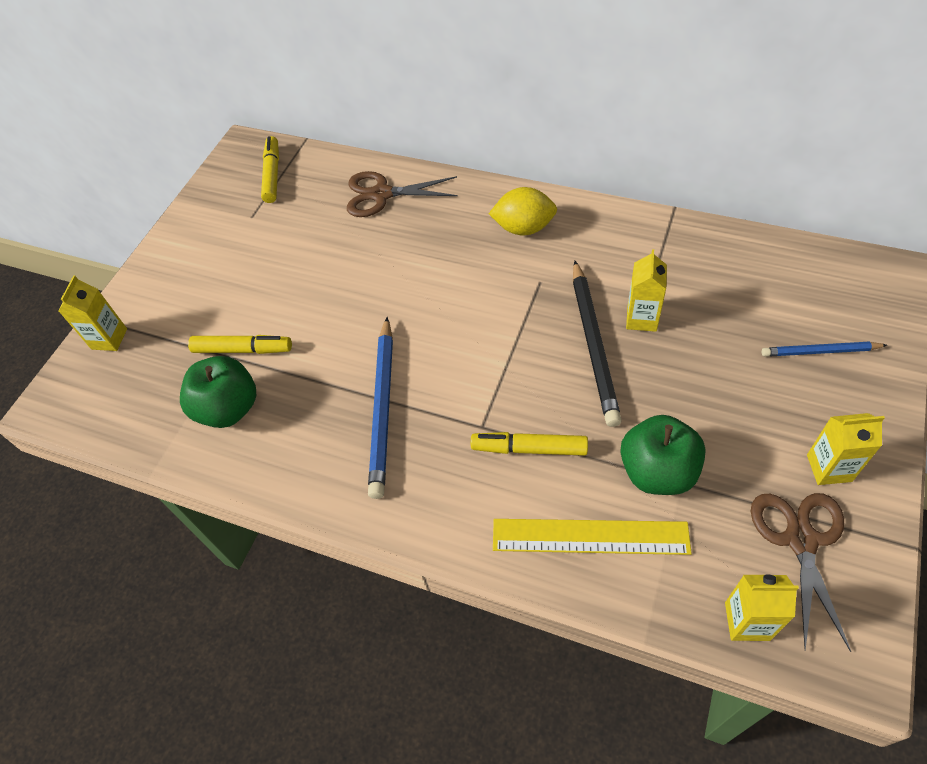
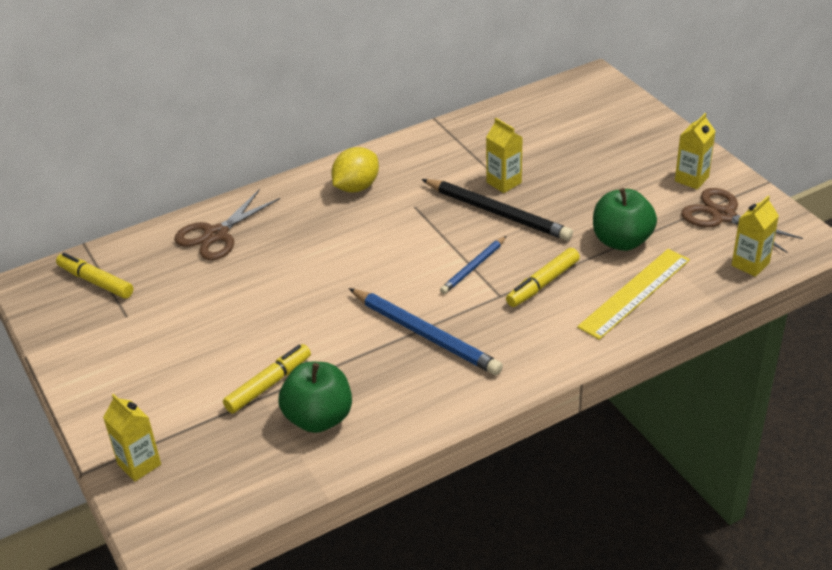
camera: 55 degrees left, 15 degrees down
(820, 351) = (614, 134): blue pencil -> blue pencil (473, 267)

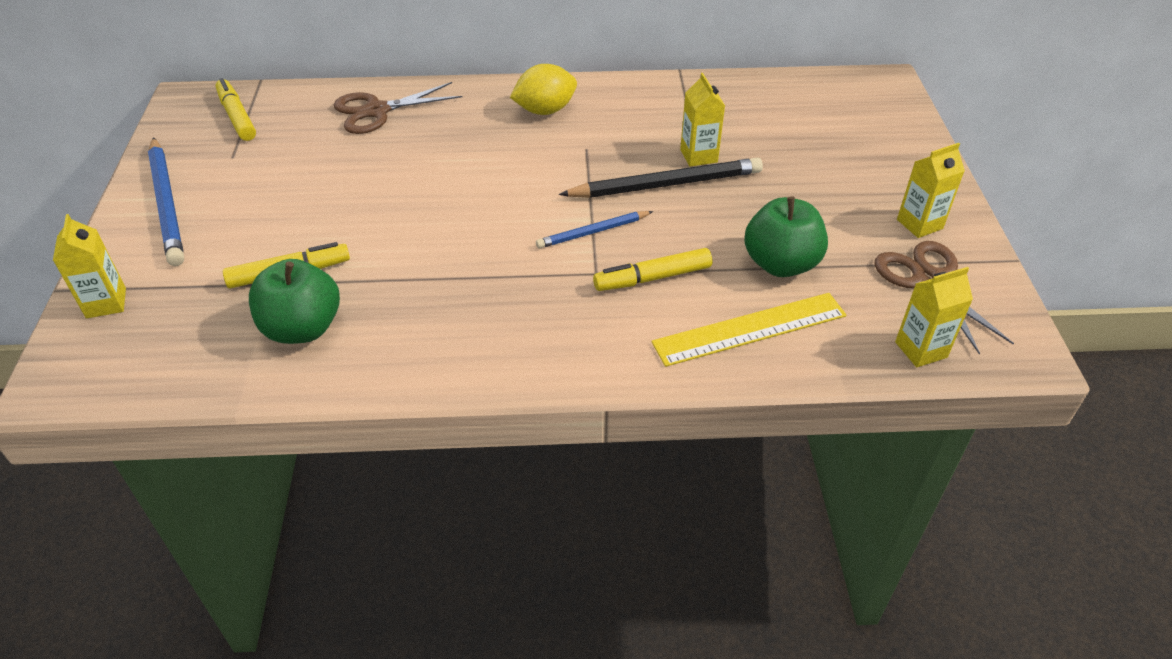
camera: 25 degrees right, 5 degrees up
(425, 334) = (483, 284): blue pencil -> blue pencil (167, 204)
(497, 213) = (666, 184): black pencil -> black pencil turned 75 degrees counterclockwise

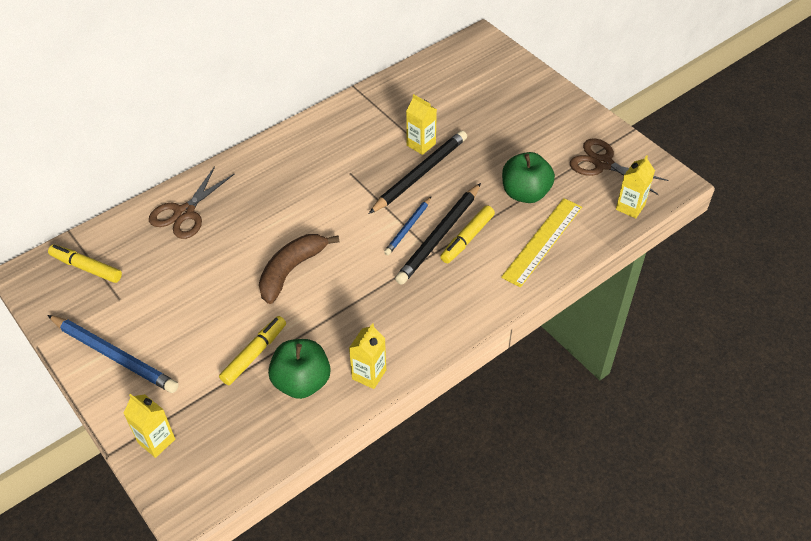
camera: 35 degrees left, 5 degrees up
(418, 212) = (291, 270): none -> brown banana
(545, 110) = (297, 157): yellow lemon -> none
(620, 258) = (439, 236): none -> black pencil
(919, 224) = (573, 130): yellow carton -> yellow carton (369, 374)

